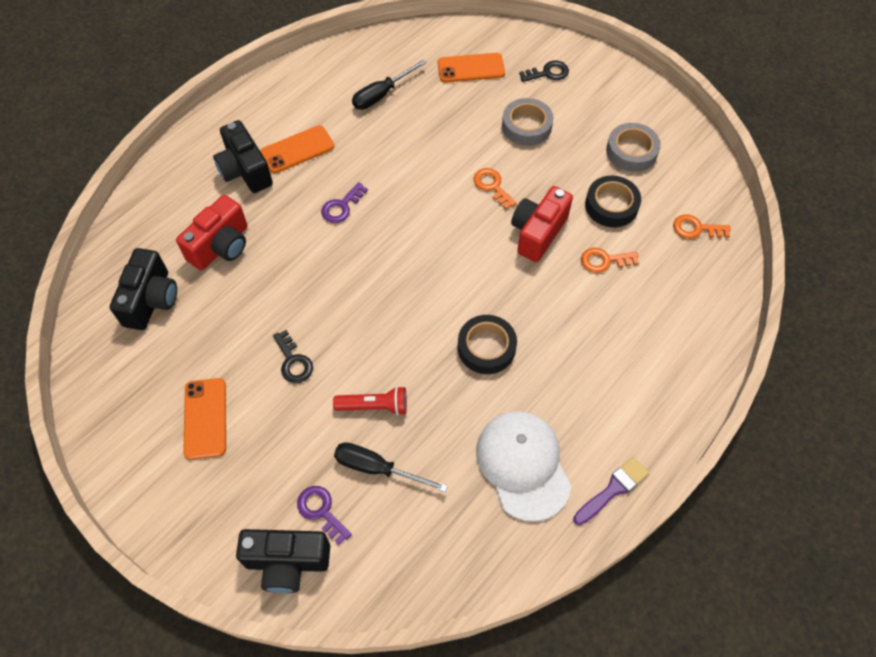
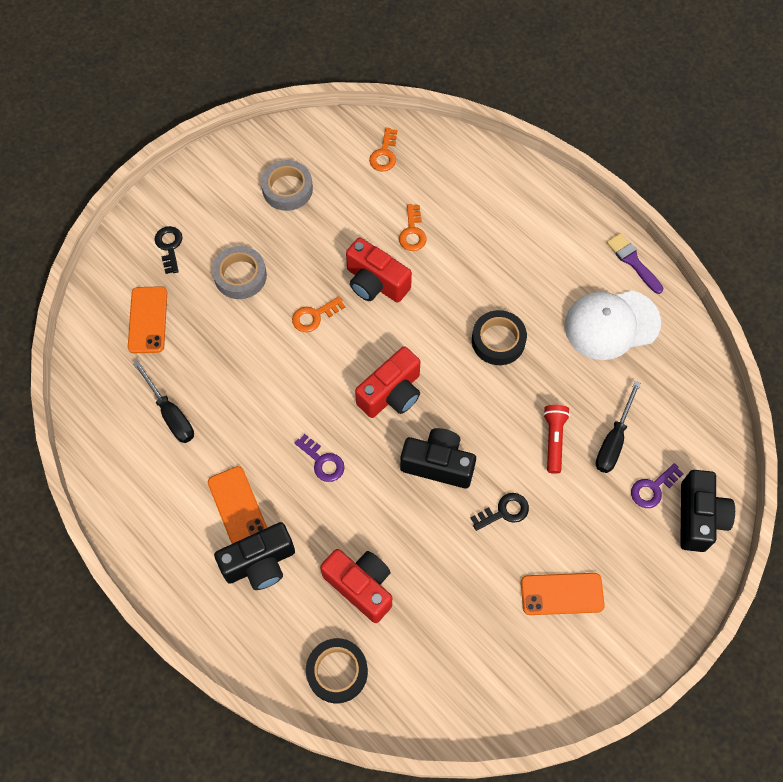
camera: 85 degrees left, 5 degrees up
(151, 300) = (424, 657): black camera -> black camera (438, 464)
(416, 256) = (391, 393): none -> red camera
(611, 205) = (350, 216): black tape -> black tape (337, 672)

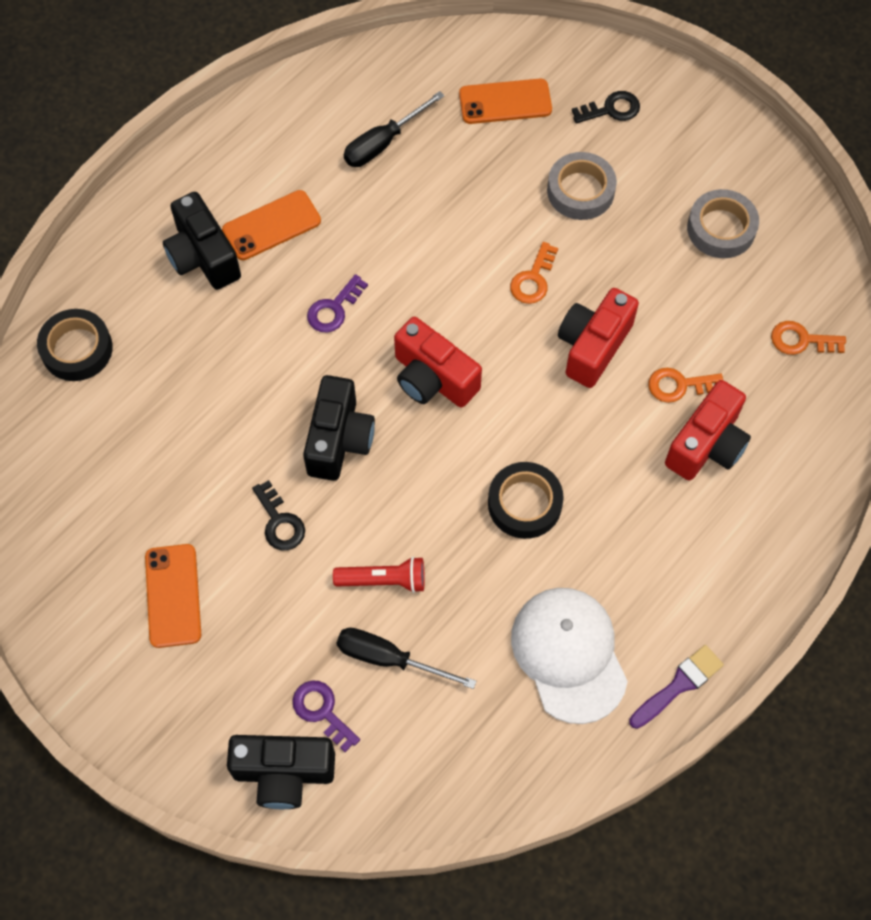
camera: 85 degrees right, 0 degrees up
(314, 316) = (533, 279): orange key -> orange key turned 120 degrees counterclockwise
(361, 586) = (178, 365): red camera -> red camera (706, 445)

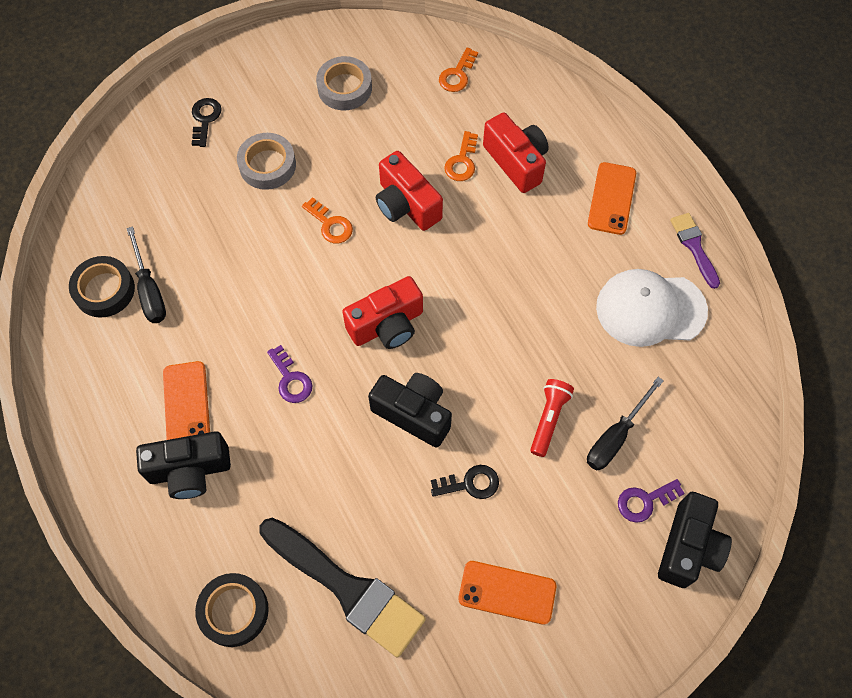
camera: 70 degrees left, 0 degrees up
(130, 441) = (347, 588): none -> black brush
(505, 102) = (159, 188): orange phone -> orange phone (612, 198)
(524, 503) = (519, 297): black tape -> black tape (104, 290)

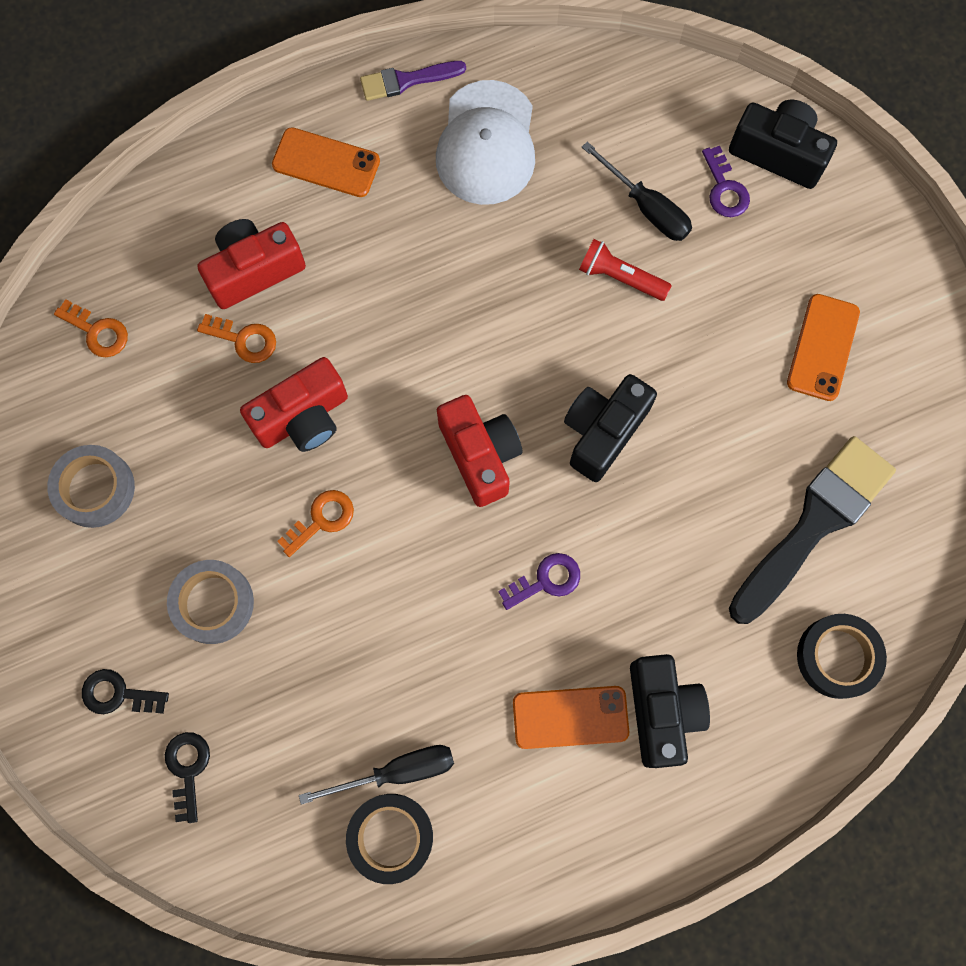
camera: 85 degrees left, 10 degrees up
(470, 483) = (695, 374): black key -> black key (187, 769)

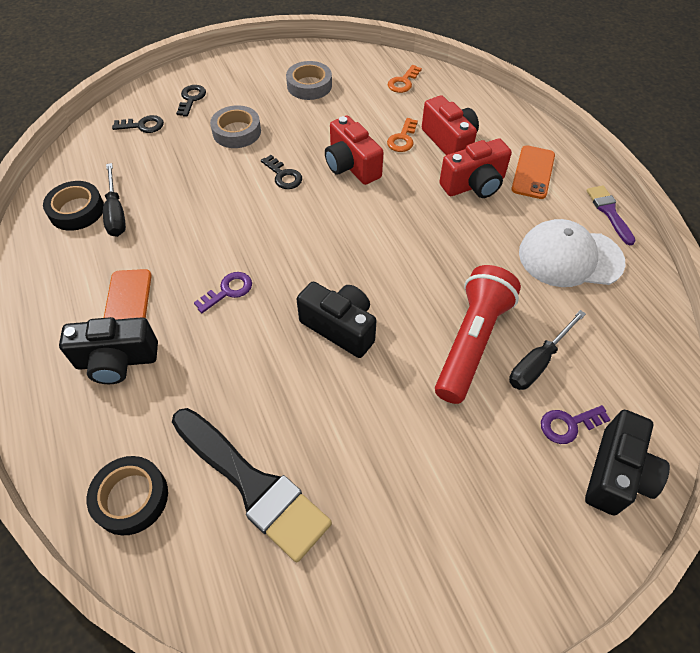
camera: 90 degrees right, 20 degrees down
(322, 519) = (283, 176): orange key -> black key
(480, 455) = (323, 253): red camera -> red camera (474, 185)
(546, 580) = (228, 290): purple key -> purple key turned 105 degrees counterclockwise
(620, 277) = (471, 342): red flashlight -> red flashlight, size x1.86
(823, 347) = (421, 504): orange phone -> none

